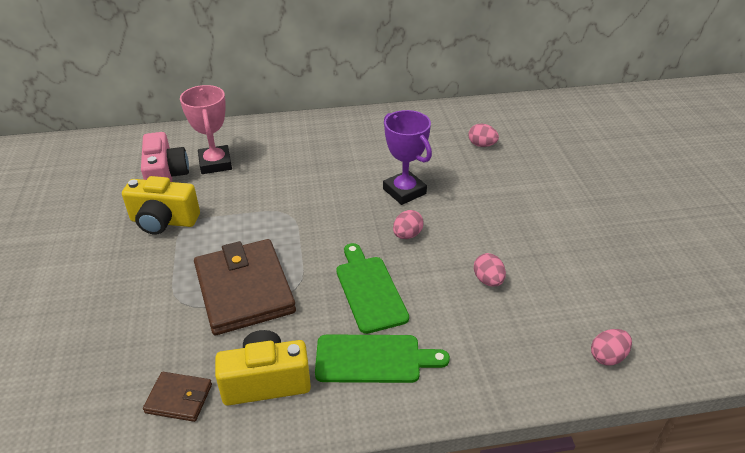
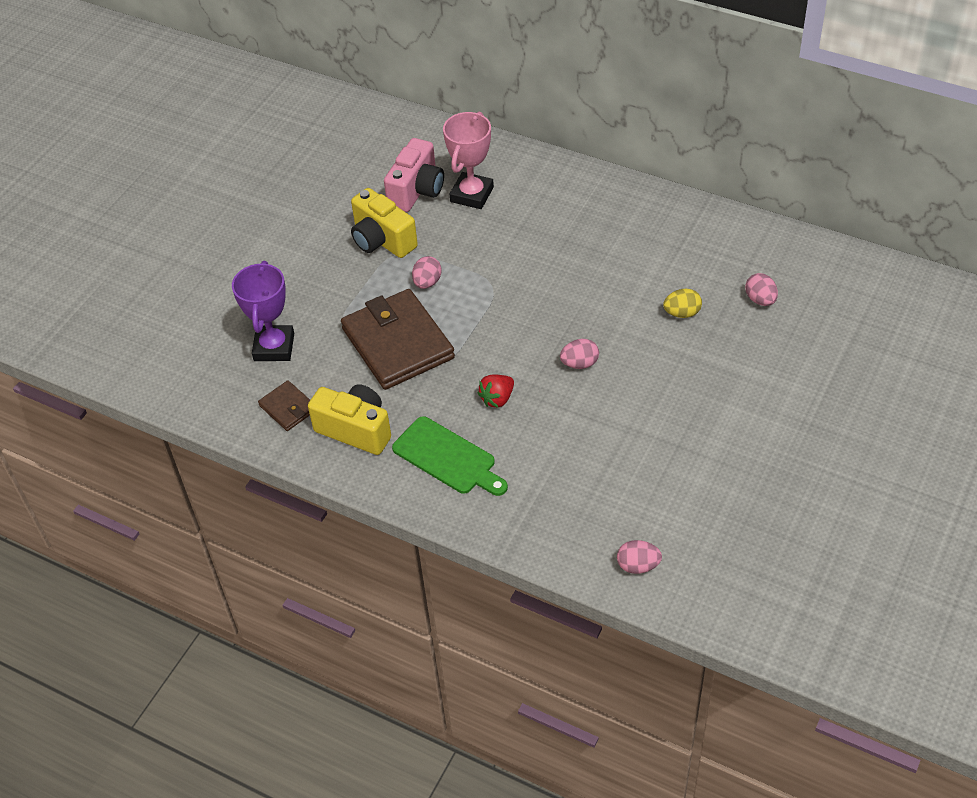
camera: 40 degrees right, 10 degrees up
(244, 290) = (397, 343): brown wallet -> brown wallet turned 45 degrees counterclockwise
(369, 290) = (497, 399): green cutting board -> red strawberry
(404, 191) = (622, 315): purple trophy -> purple trophy (274, 347)
(442, 173) = (682, 313): none -> yellow egg
(488, 280) = (608, 446): pink egg -> pink egg (427, 282)

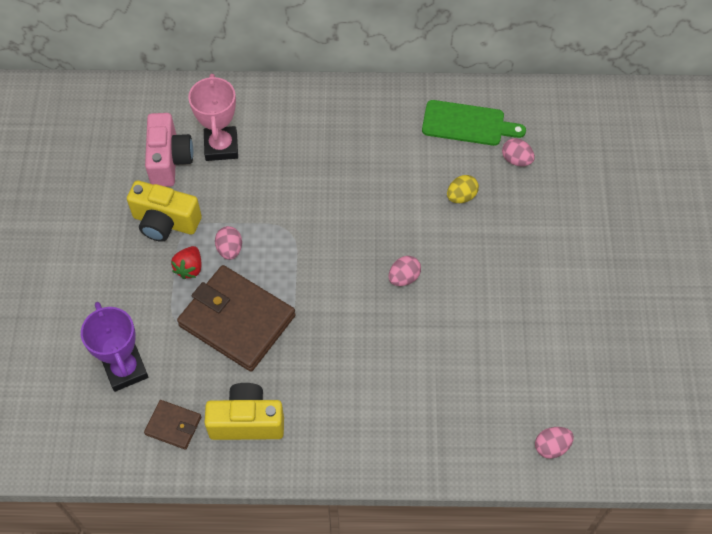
camera: 30 degrees left, 10 degrees up
(447, 458) = (342, 415): green cutting board -> green cutting board (467, 124)
(497, 399) = (353, 339): red strawberry -> red strawberry (189, 268)

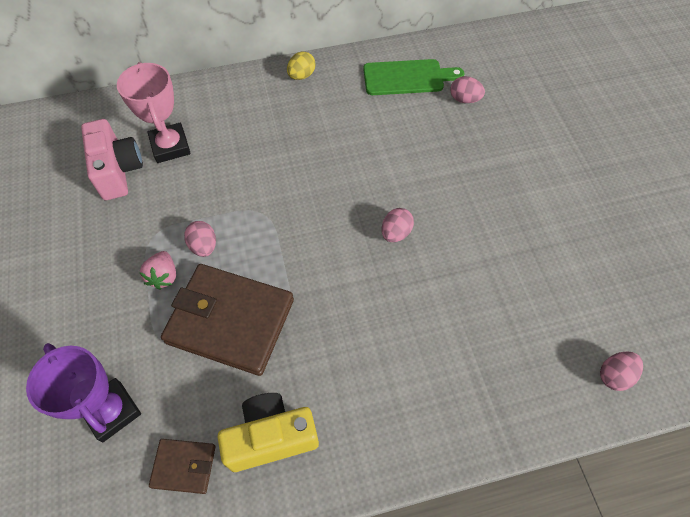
camera: 15 degrees left, 0 degrees up
(165, 222) = (126, 234): yellow camera -> none
(189, 268) = (163, 276): red strawberry -> pink strawberry
(461, 196) = (425, 143): yellow egg -> yellow egg (301, 75)

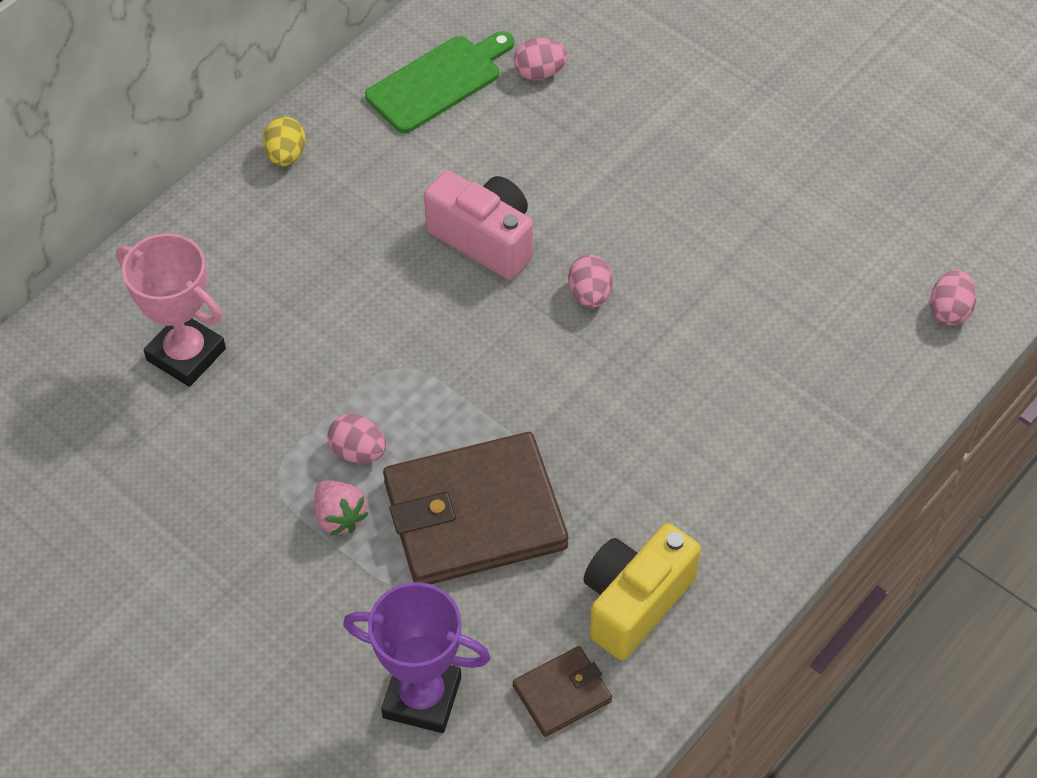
camera: 35 degrees left, 5 degrees down
(118, 171) = (141, 428): pink camera -> pink camera (484, 239)

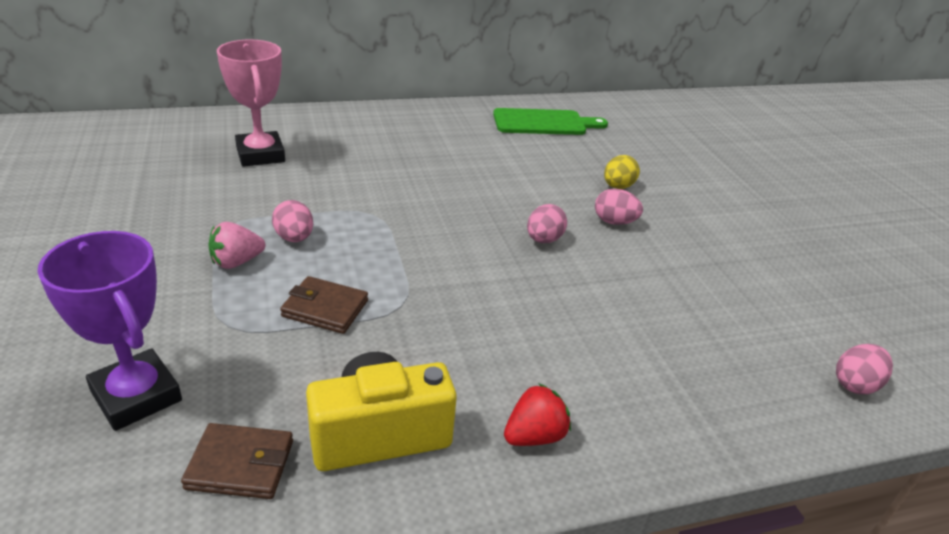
camera: 30 degrees right, 20 degrees down
(286, 155) = (422, 114): yellow egg -> yellow egg (617, 187)
(339, 517) = (236, 262): pink strawberry -> pink strawberry turned 60 degrees clockwise
(474, 515) = (325, 308): brown wallet -> brown wallet, size x0.47
(484, 239) = (499, 187): pink camera -> none
(539, 73) = (611, 142): pink egg -> pink egg (614, 222)
(745, 527) = (534, 436): none -> red strawberry

